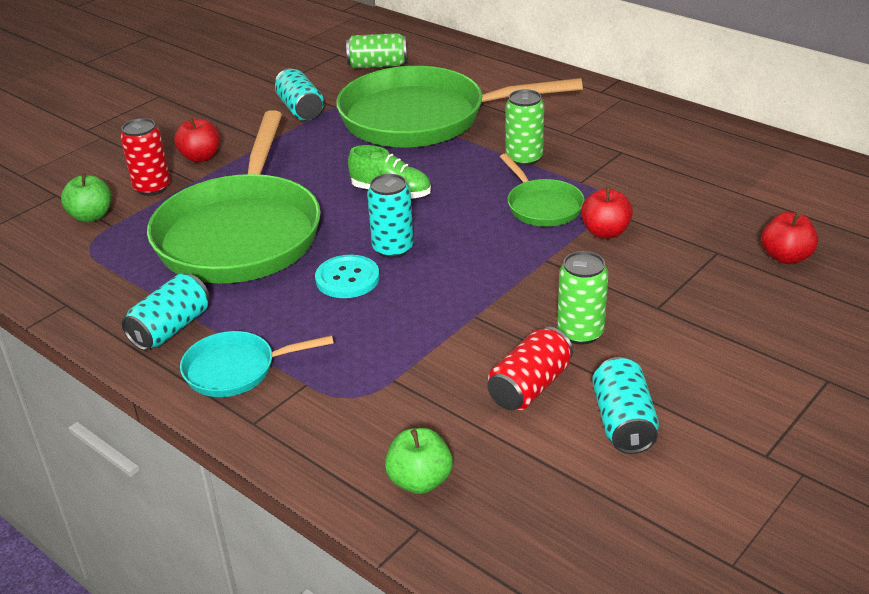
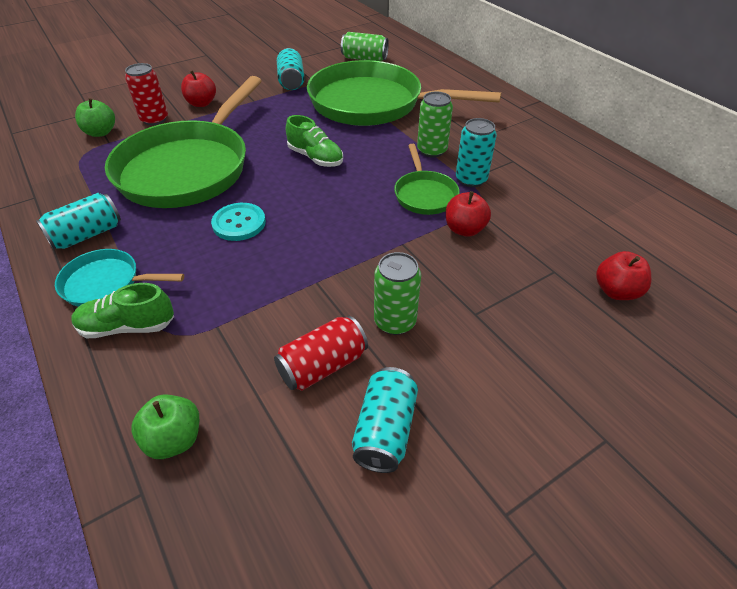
camera: 15 degrees right, 10 degrees up
(294, 402) = (128, 327): none -> green shoe
(393, 248) = (288, 205): turquoise can -> turquoise can (471, 179)

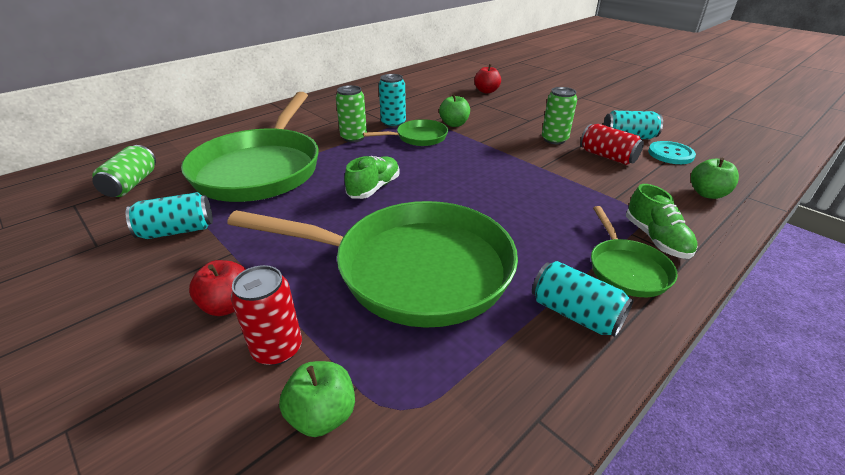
camera: 100 degrees left, 10 degrees down
(106, 283) = (626, 269): turquoise pan -> green pan
(239, 223) = (495, 212): turquoise button -> turquoise button (670, 154)
(464, 229) = (454, 124): red apple -> green apple

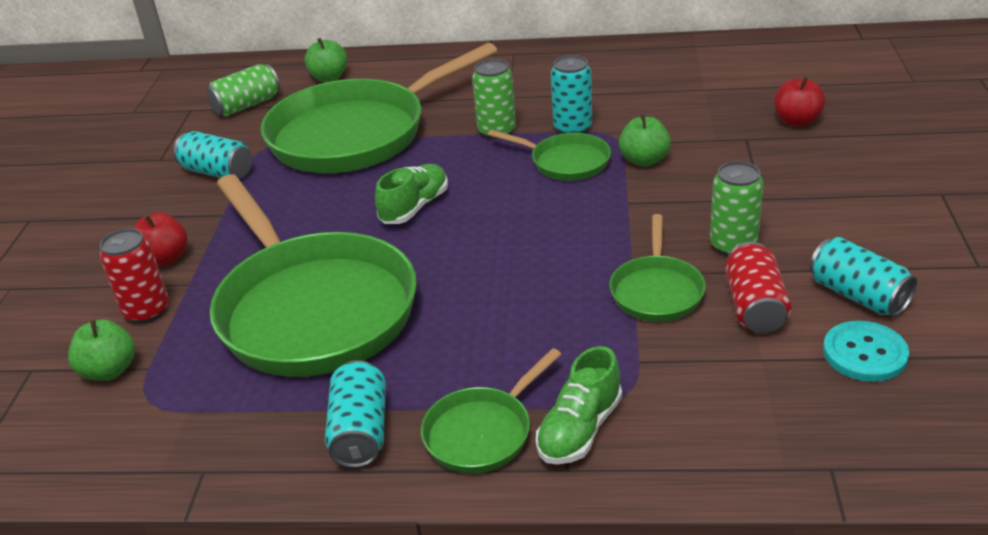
camera: 50 degrees right, 0 degrees up
(374, 188) = (414, 207): green shoe -> green shoe turned 45 degrees counterclockwise
(563, 169) = (656, 291): none -> green pan
(707, 194) = (778, 430): green apple -> green apple (329, 77)

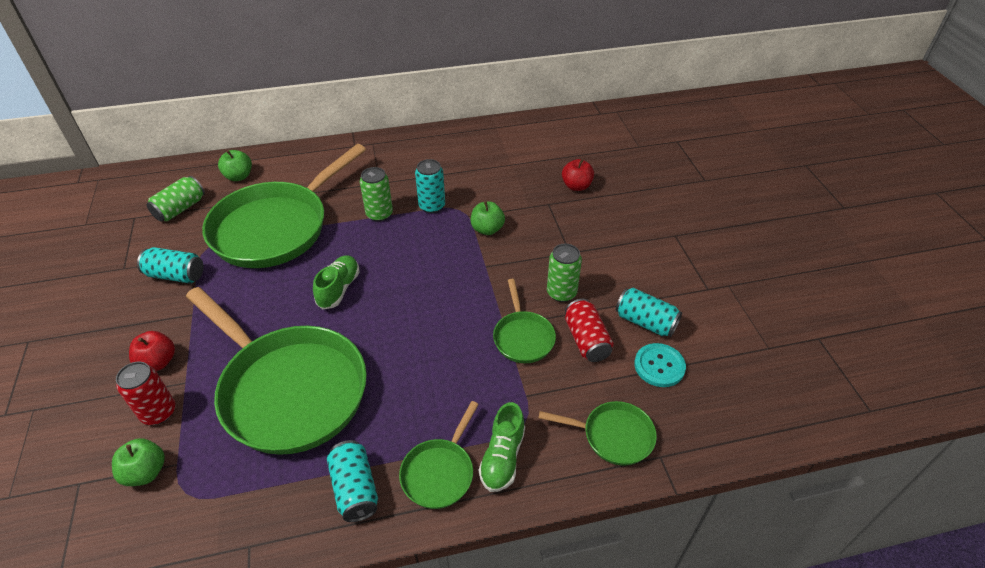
camera: 20 degrees left, 10 degrees up
(565, 162) = (435, 236): green pan -> green pan (613, 436)

